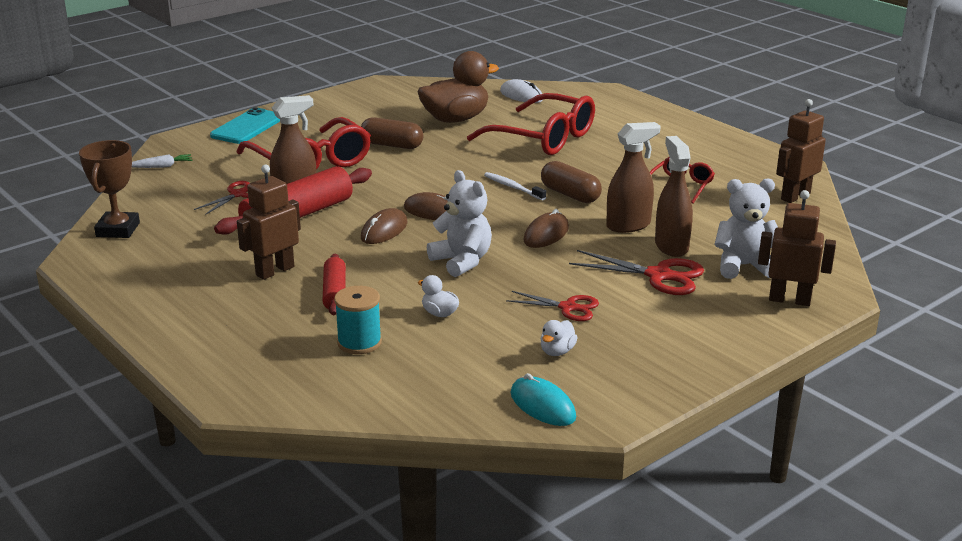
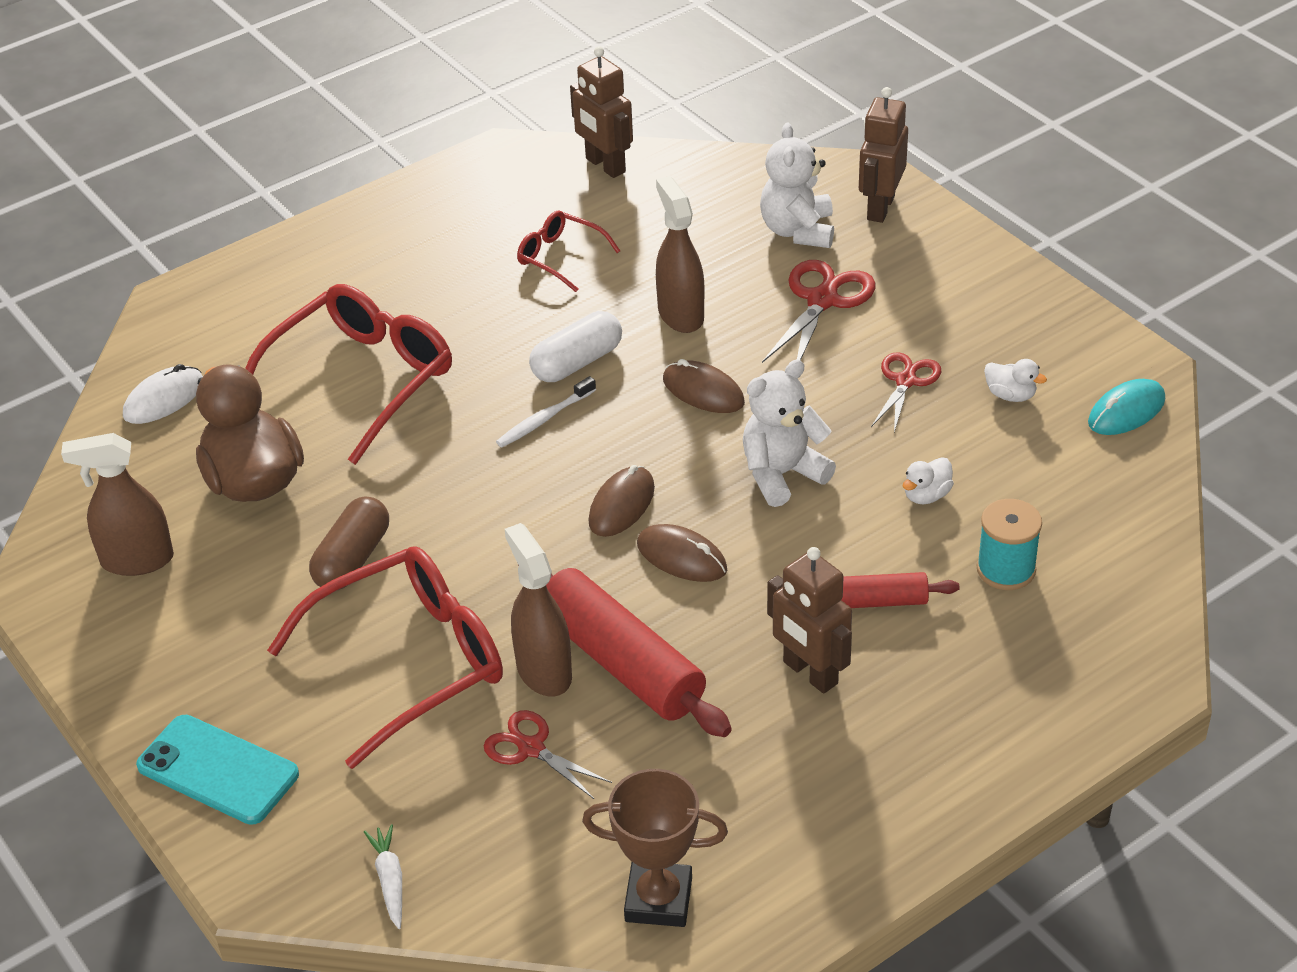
camera: 85 degrees left, 15 degrees up
(570, 194) = (577, 362): brown capsule -> white capsule
(671, 246) = (743, 283): brown spray bottle -> brown spray bottle (137, 560)

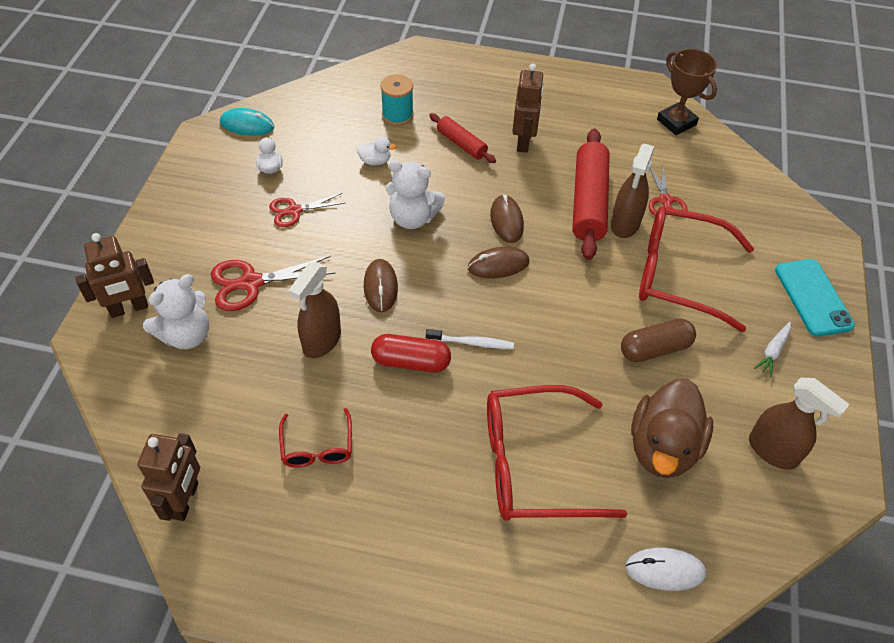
camera: 135 degrees left, 10 degrees up
(390, 880) = (772, 200): white carrot -> white carrot (773, 352)
(577, 362) = (411, 362): white capsule -> red capsule

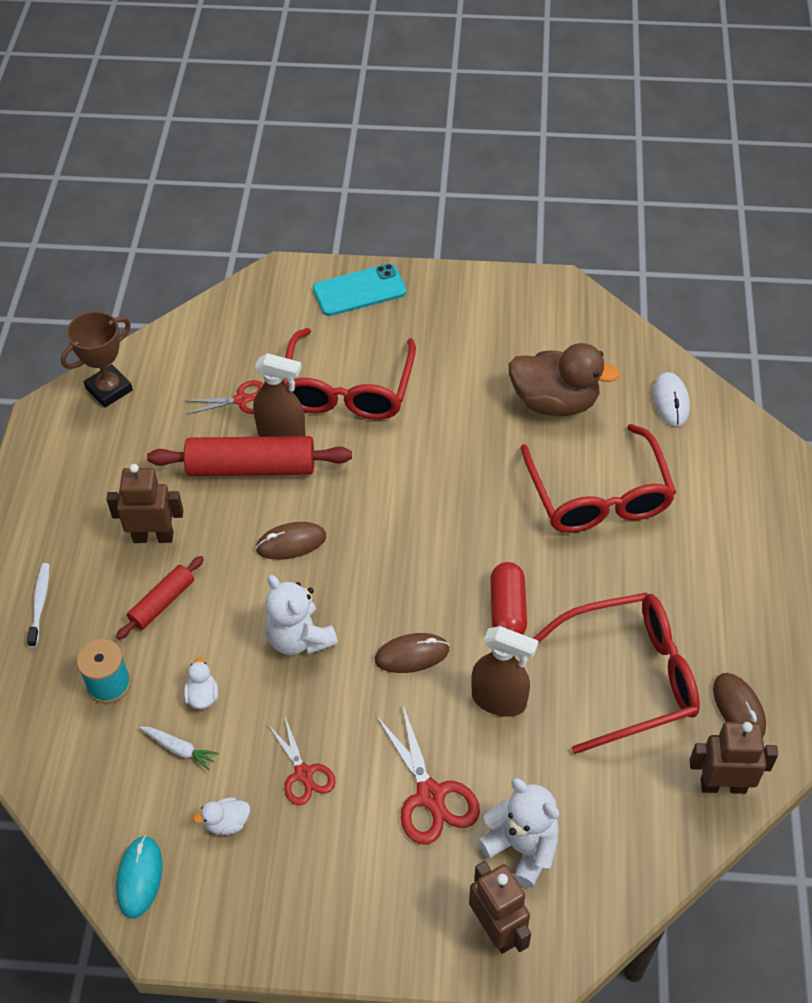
camera: 95 degrees left, 0 degrees up
(317, 447) = (630, 677): red glasses -> red glasses, size x1.98
(412, 218) = (299, 638): white teddy bear -> white teddy bear turned 135 degrees clockwise
(472, 342) = (471, 558): white toothbrush -> white toothbrush (40, 603)
(498, 265) = (360, 545): brown mouse -> brown mouse (738, 708)
(655, 349) = (446, 408): brown capsule -> none
(773, 352) = (431, 323): white carrot -> white carrot (180, 749)
(773, 451) = (538, 328): brown spray bottle -> none

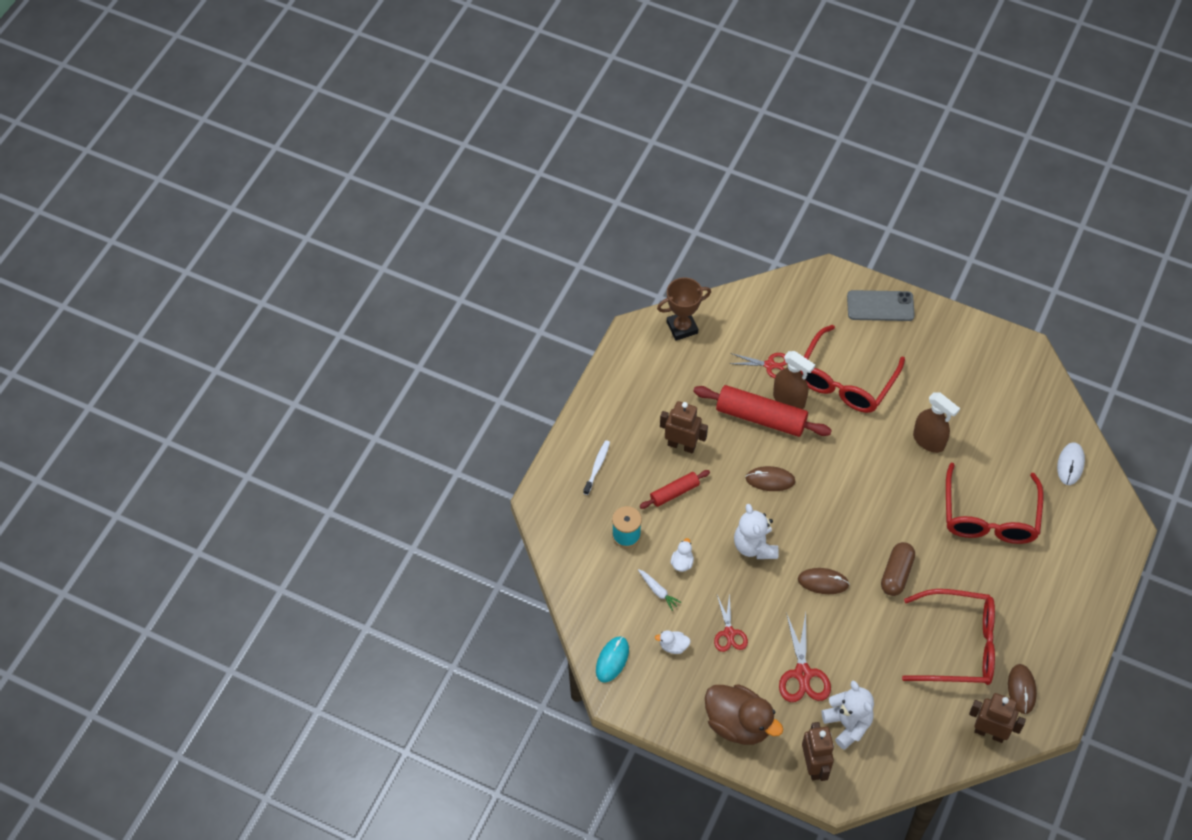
camera: 20 degrees right, 5 degrees up
(359, 290) = (880, 306): turquoise phone -> grey phone
(499, 700) = (868, 630): brown spray bottle -> brown spray bottle (929, 441)
(507, 610) = (896, 574): red capsule -> brown capsule
(555, 402) = (987, 438): brown duck -> brown duck (738, 724)

